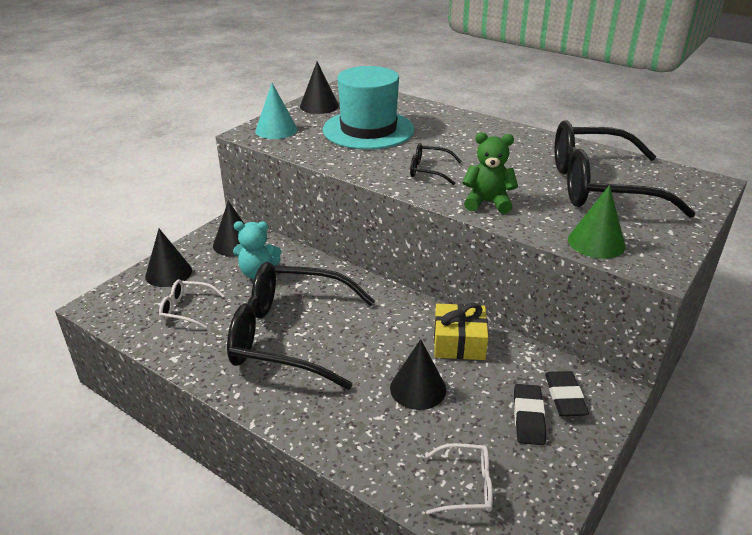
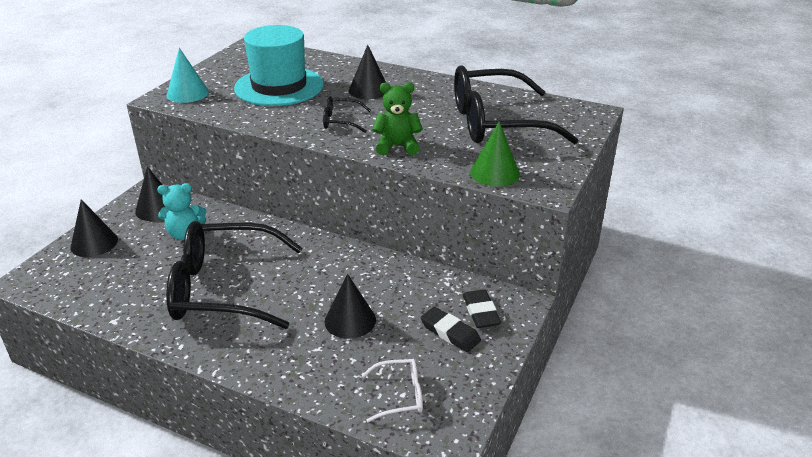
camera: 10 degrees left, 0 degrees up
(186, 309) = (118, 275): white glasses -> none
(319, 106) = (227, 66): black cone -> black cone (369, 90)
(459, 342) = (384, 276): yellow gift -> none
(528, 417) = (450, 333): black eraser -> black eraser turned 45 degrees counterclockwise

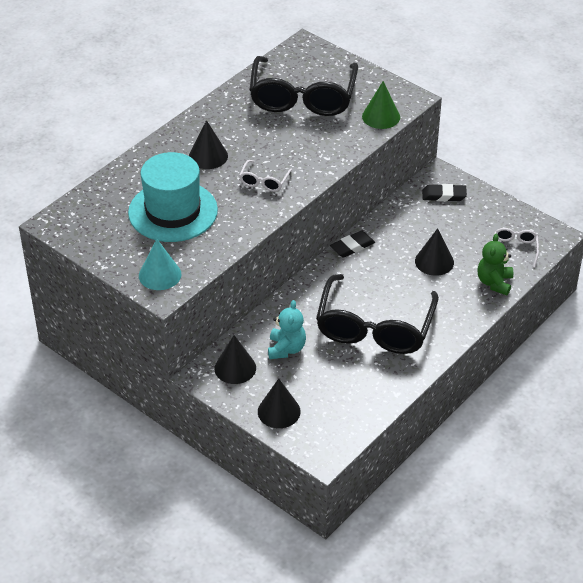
camera: 75 degrees left, 10 degrees up
(340, 121) = (264, 181): black glasses -> white glasses
(397, 146) = (321, 157): green teddy bear -> green teddy bear (494, 283)
(450, 333) = (461, 215): black eraser -> black eraser (352, 246)

